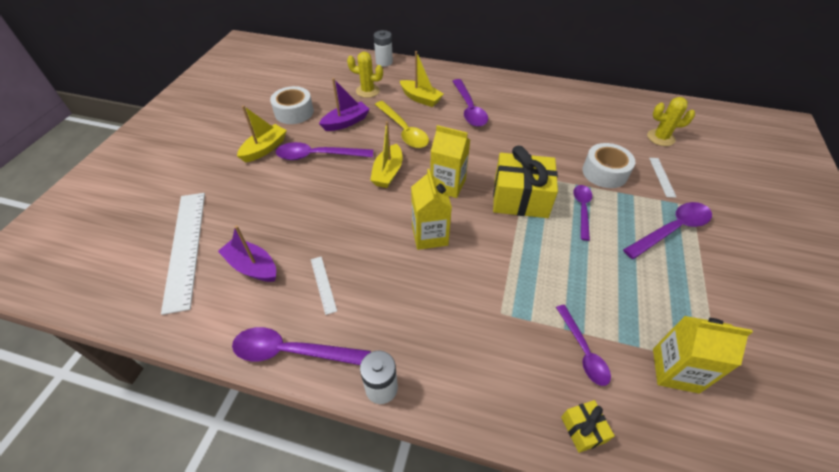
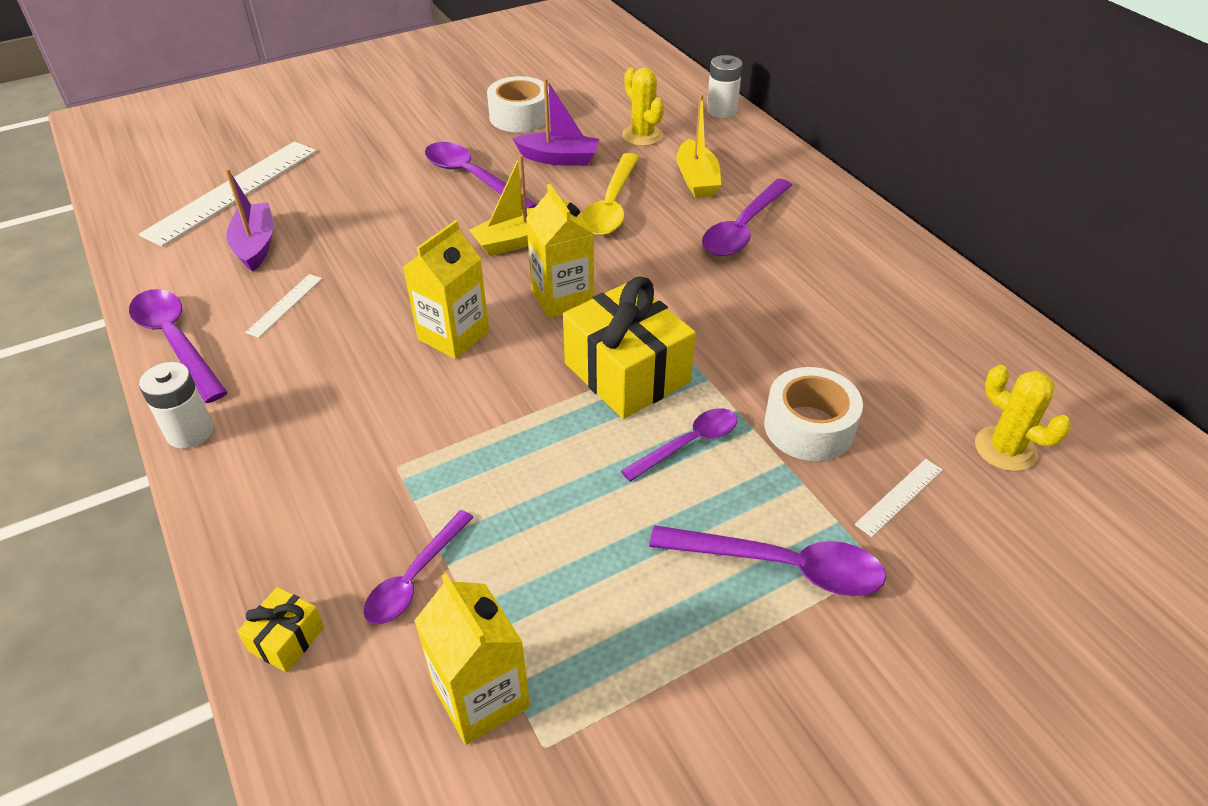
camera: 45 degrees right, 5 degrees down
(265, 149) = (432, 139): yellow boat -> none

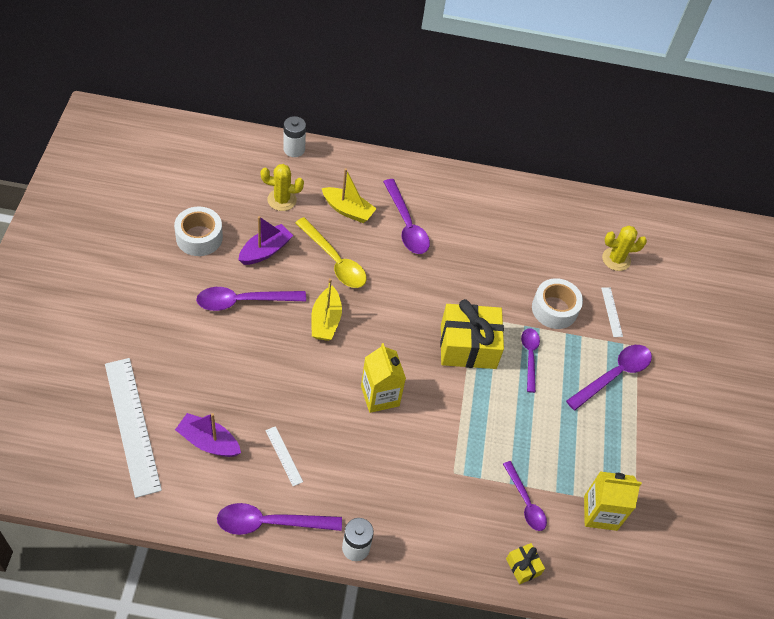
camera: 60 degrees left, 10 degrees up
(562, 298) = (392, 333): yellow carton -> none

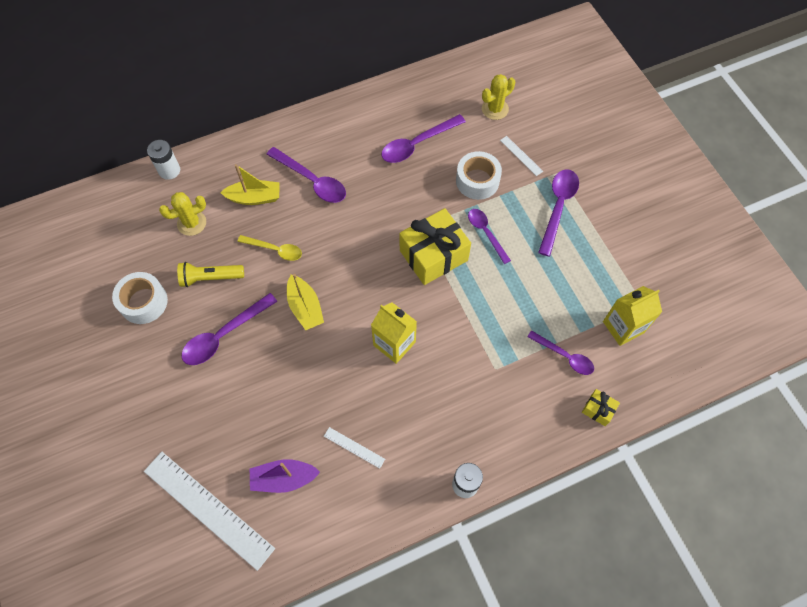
camera: 25 degrees left, 10 degrees up
(265, 251) = (210, 278): purple boat -> yellow flashlight
(270, 523) = (384, 512): purple spoon -> purple spoon (417, 144)
(334, 260) = (275, 250): yellow spoon -> yellow spoon, size x0.66

